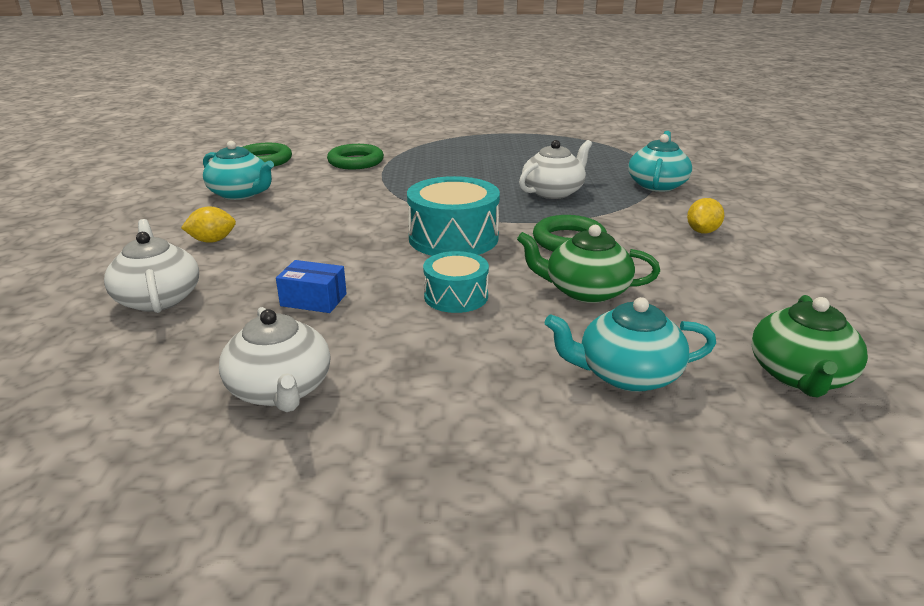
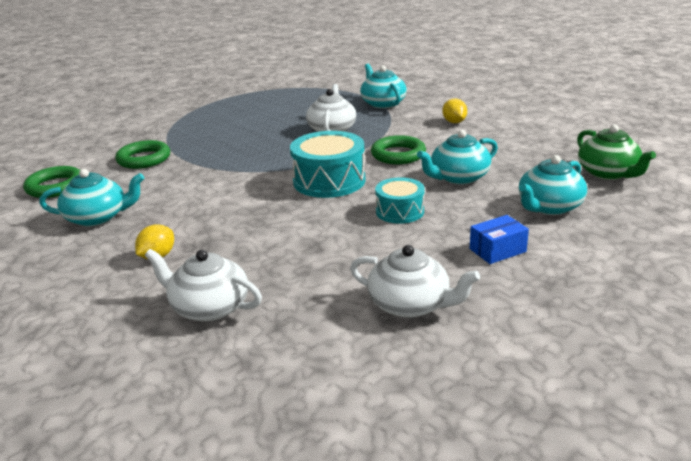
camera: 40 degrees left, 0 degrees up
(313, 300) = (321, 254): blue box -> blue box (497, 250)
(585, 291) = (458, 177): green teapot -> turquoise teapot

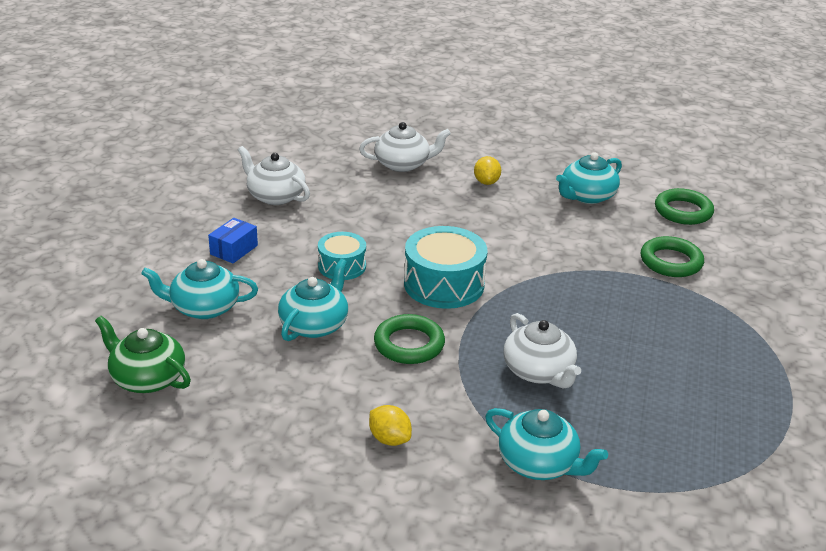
camera: 145 degrees right, 5 degrees up
(410, 305) = (275, 196): white teapot -> white teapot turned 45 degrees clockwise
(549, 207) = (203, 308): turquoise teapot -> turquoise teapot turned 105 degrees counterclockwise

